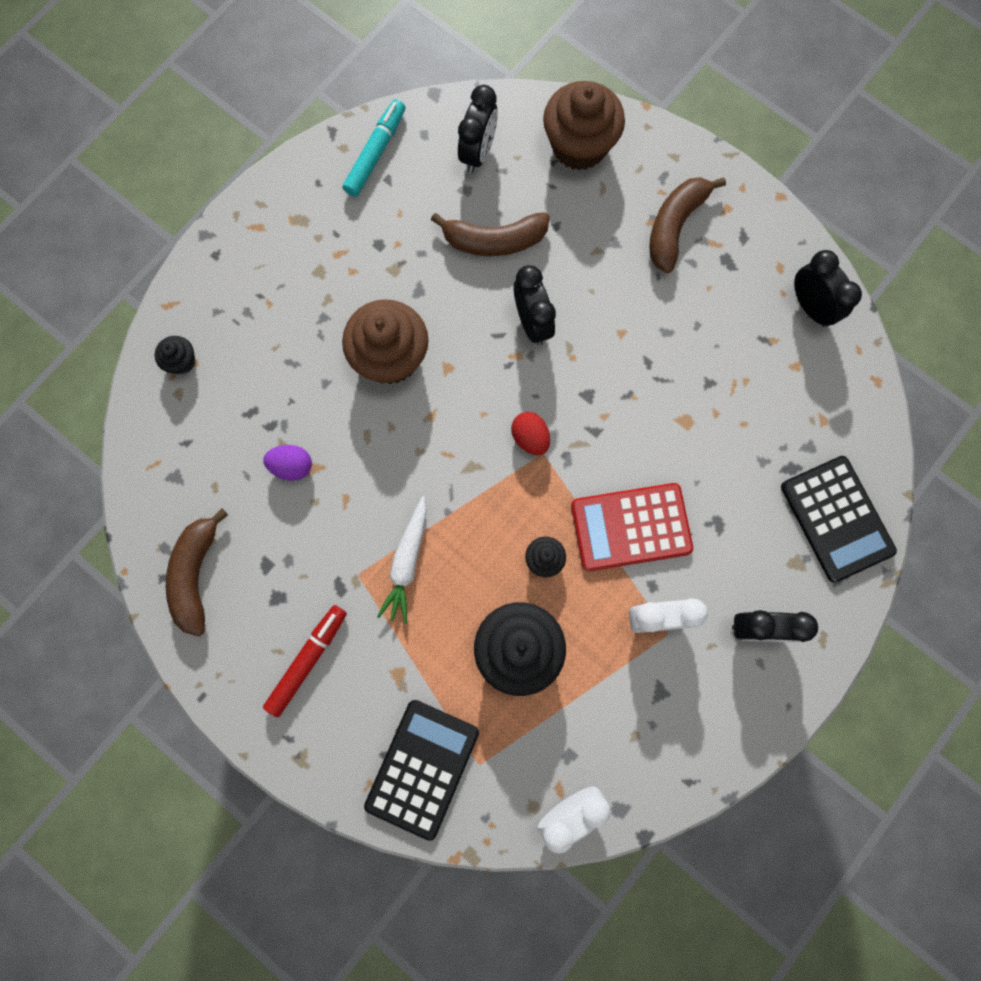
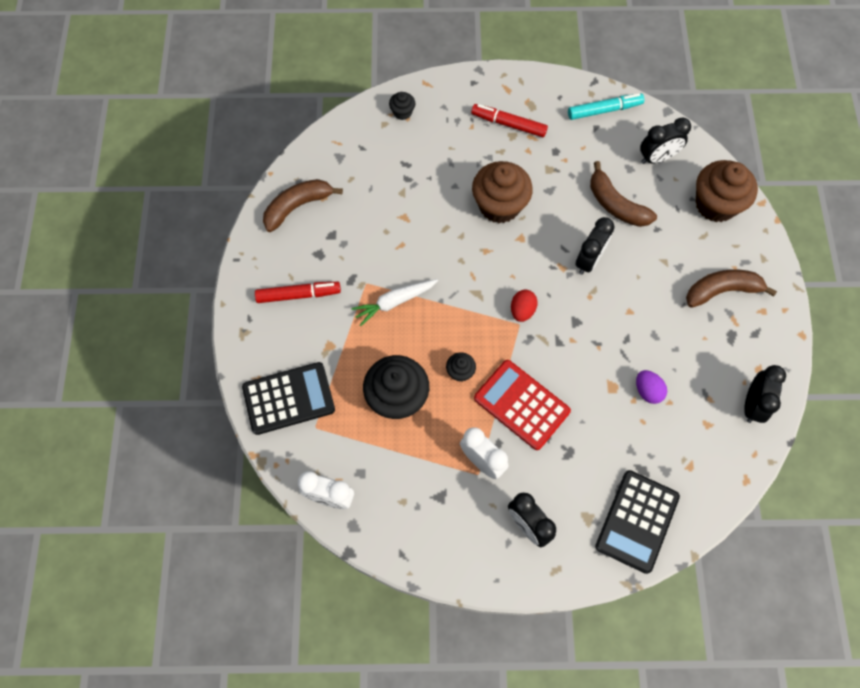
camera: 50 degrees right, 10 degrees down
(292, 466) = (395, 205): purple egg -> purple egg (647, 391)
(302, 263) = (508, 124): none -> red marker

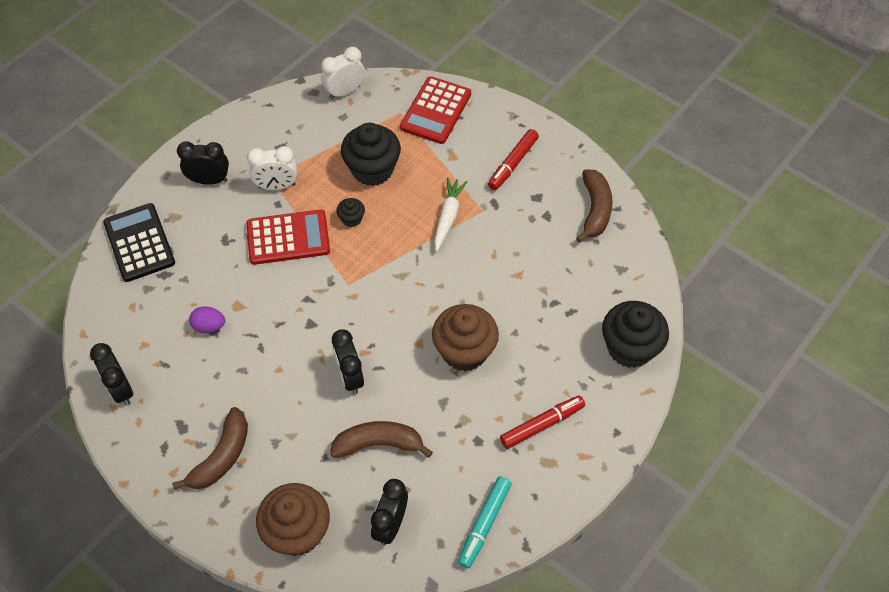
camera: 130 degrees right, 10 degrees down
(289, 398) = (435, 111): black calculator -> red calculator
(402, 112) = (630, 348): black cupcake -> black cupcake, size x2.15
(522, 310) = (357, 294): red egg -> none

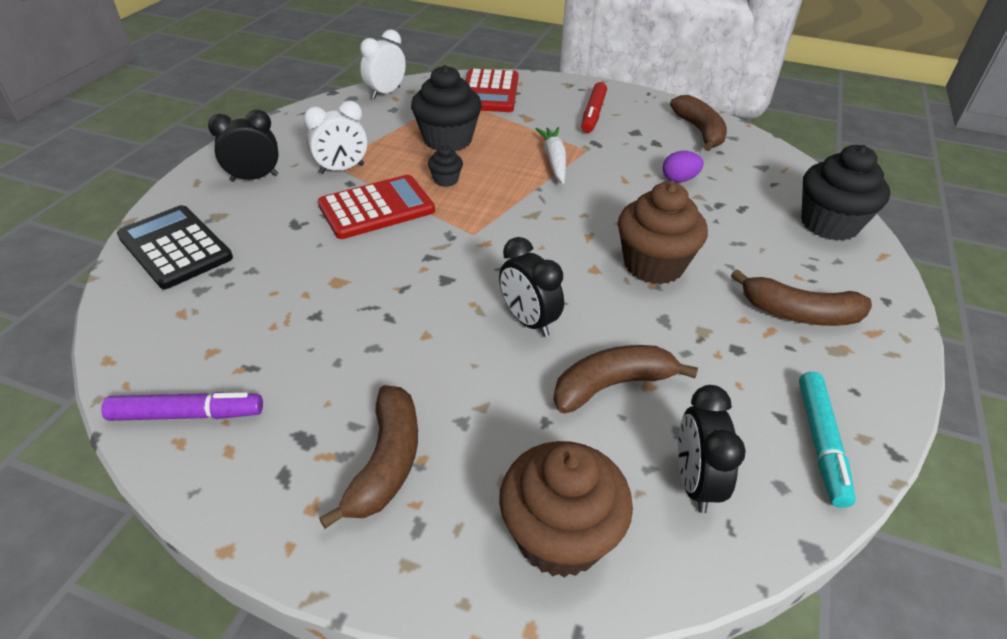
camera: 20 degrees left, 15 degrees down
(121, 389) = (187, 415): black clock -> purple marker
(209, 326) = (305, 311): purple egg -> purple egg (679, 179)
(542, 425) = (799, 313): red marker -> brown banana

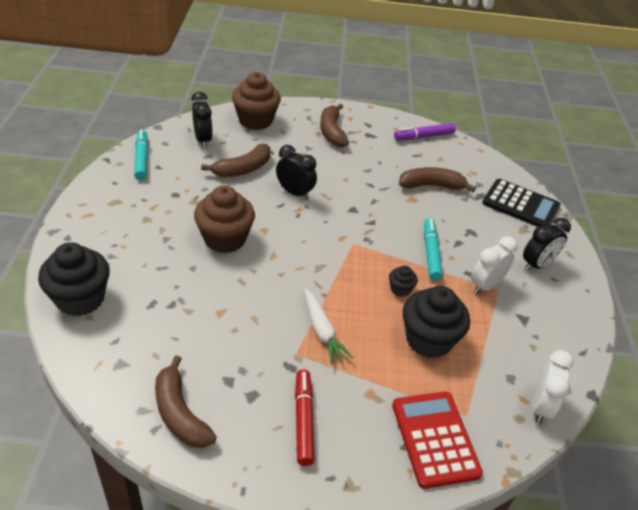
camera: 160 degrees right, 0 degrees up
(376, 208) = (431, 253): red calculator -> turquoise marker
(679, 179) = (205, 328): purple egg -> none
(799, 313) = (132, 219): brown banana -> brown banana (431, 186)

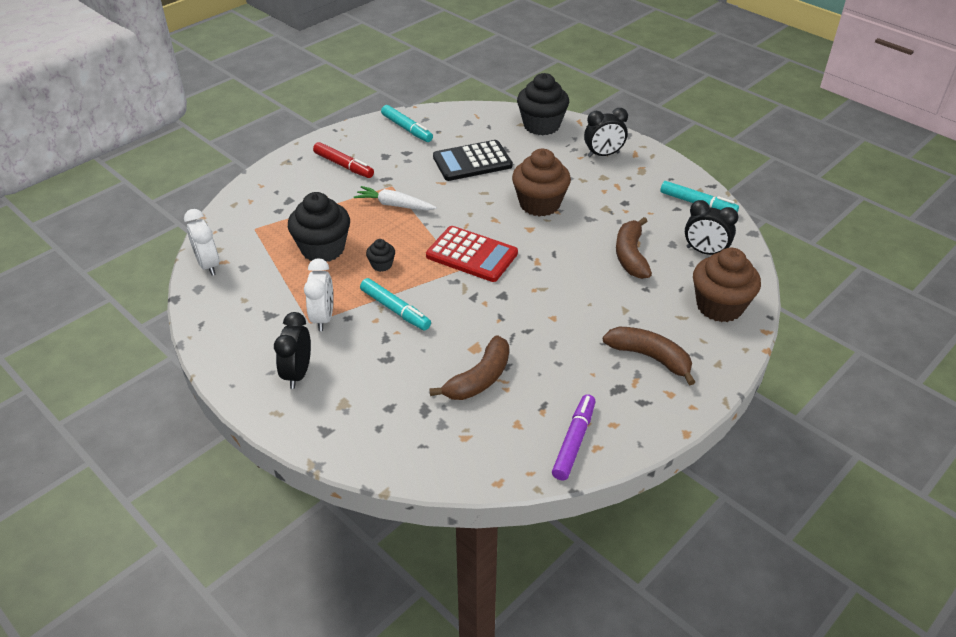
camera: 135 degrees right, 0 degrees up
(180, 413) = (407, 129): brown banana -> turquoise marker
(295, 193) = (563, 271): black clock -> black clock (603, 155)
(435, 439) = (262, 205): red calculator -> red calculator (471, 255)
(520, 205) = (374, 434): black calculator -> black calculator (472, 161)

